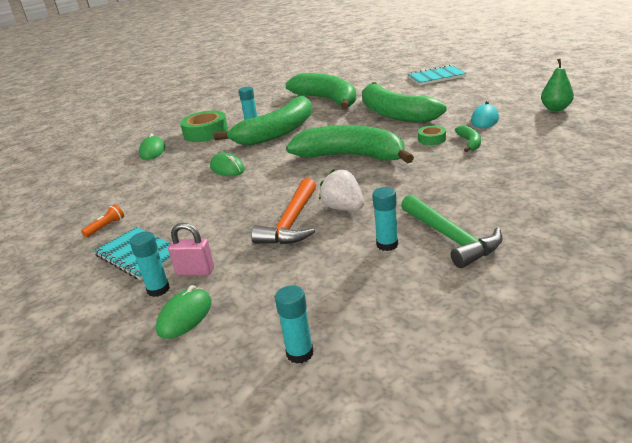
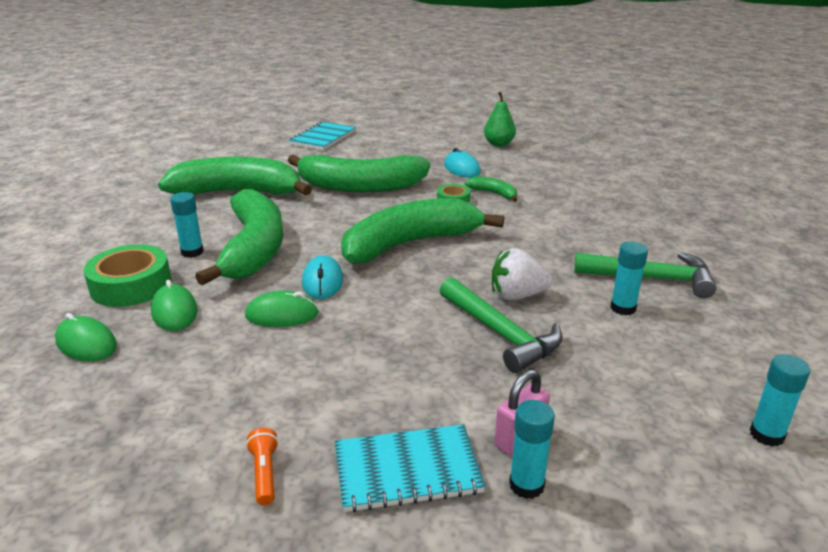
camera: 55 degrees left, 0 degrees up
(185, 316) = (618, 485): green mouse -> green mouse (174, 312)
(272, 160) = (322, 281): none -> turquoise mouse
(292, 223) = (501, 334): orange hammer -> green hammer

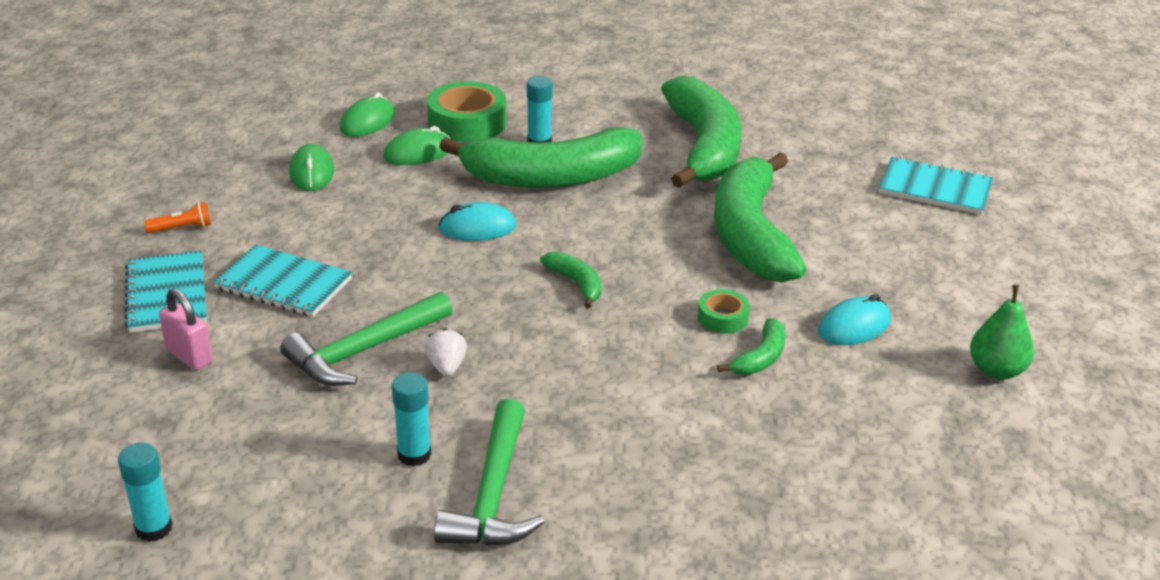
camera: 85 degrees right, 5 degrees up
(282, 315) = (409, 210): green mouse -> green mouse (311, 172)
(395, 384) = (284, 284): none -> turquoise notebook
(410, 244) = (576, 283): green banana -> green banana, size x0.42
(517, 295) = (446, 367): white strawberry -> white strawberry, size x0.63
(526, 485) = (131, 357): turquoise glue stick -> none

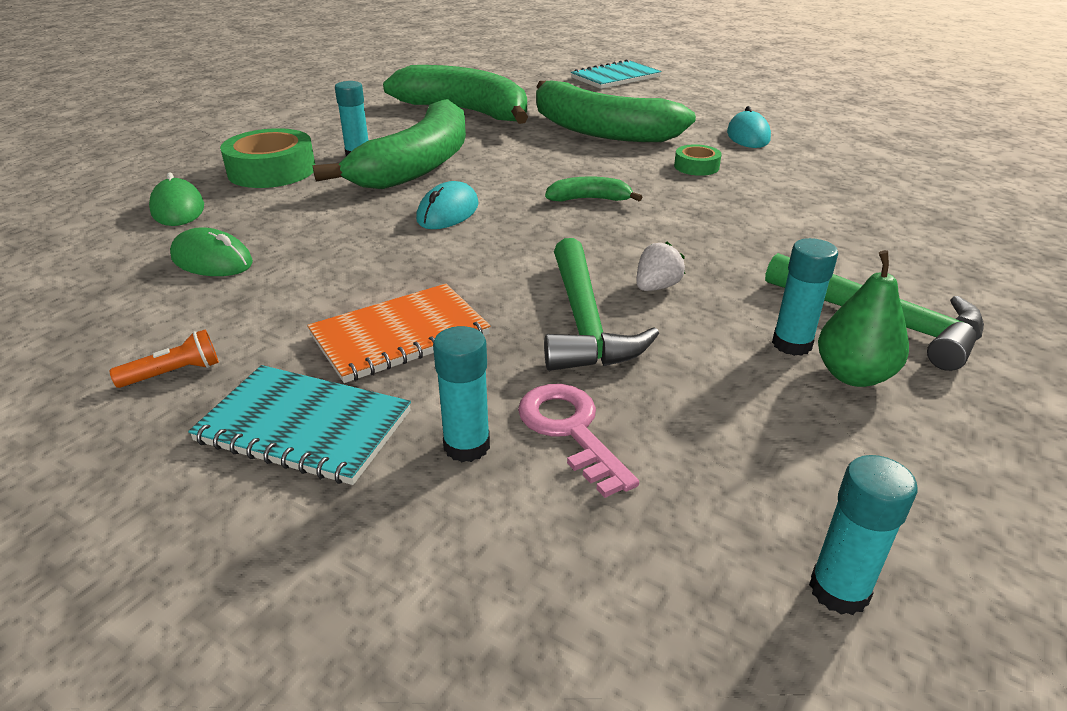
camera: 55 degrees left, 0 degrees up
(182, 228) = (174, 373): orange flashlight -> orange flashlight turned 45 degrees clockwise
(189, 356) = (466, 446): pink padlock -> turquoise glue stick
(232, 388) = (570, 430): none -> pink key
(284, 284) = (400, 335): turquoise notebook -> orange notebook
(418, 153) = (279, 202): green mouse -> none
(446, 367) = (656, 287): white strawberry -> white strawberry turned 105 degrees clockwise
(760, 358) = (760, 170): green banana -> none
(996, 371) = (831, 119): green pear -> green pear (853, 375)

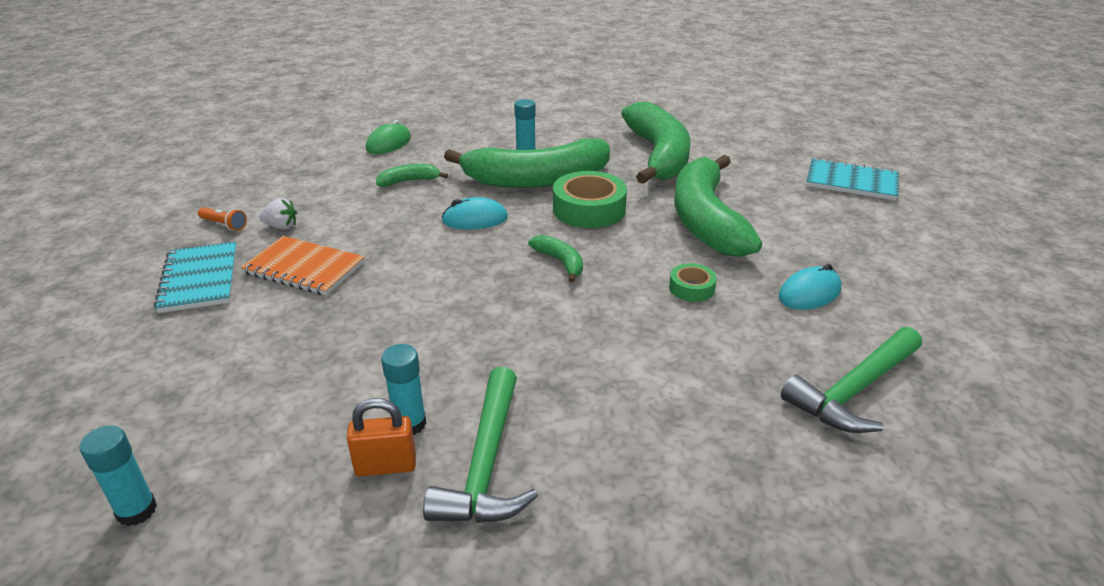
camera: 55 degrees right, 0 degrees up
(212, 260) = (339, 180): green mouse -> none
(272, 171) = (468, 142): green tape -> green tape (589, 209)
(299, 222) = (409, 181): none -> green banana
(466, 446) = (209, 333): turquoise glue stick -> none
(570, 430) = (243, 362): pink key -> none
(584, 322) = (369, 325): green hammer -> green hammer (854, 391)
(656, 287) = (444, 337): white strawberry -> white strawberry (281, 226)
(853, 375) = (386, 466): green pear -> orange padlock

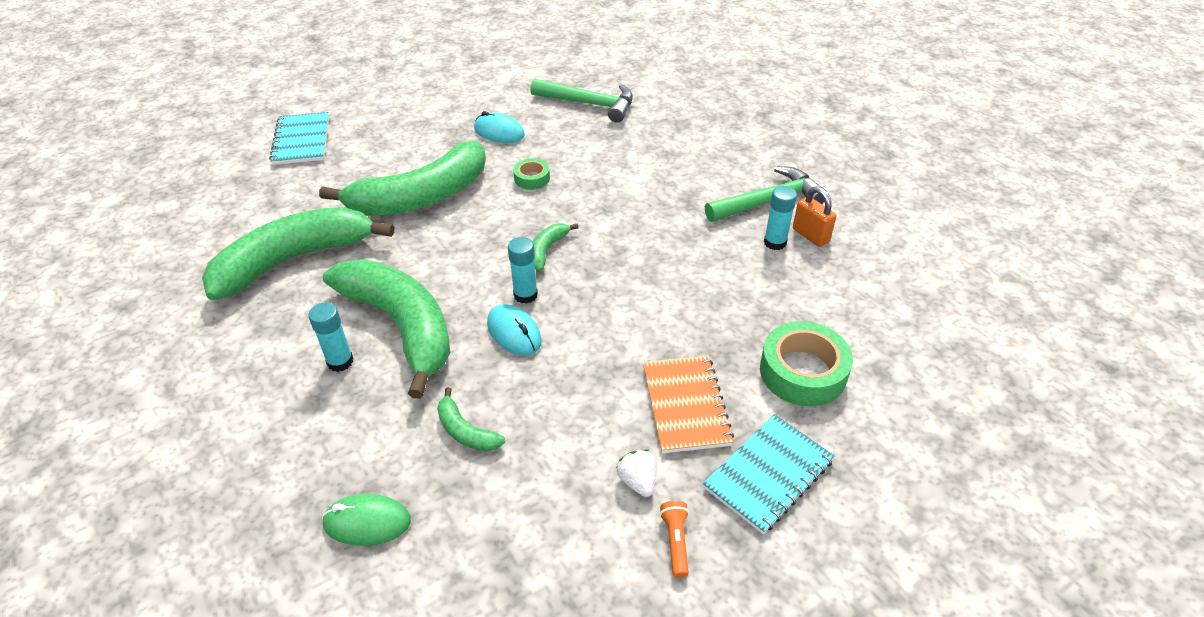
camera: 120 degrees left, 10 degrees up
(137, 511) = (945, 312): turquoise glue stick -> turquoise glue stick (525, 295)
(589, 209) = (444, 266): green tape -> green tape (803, 372)

